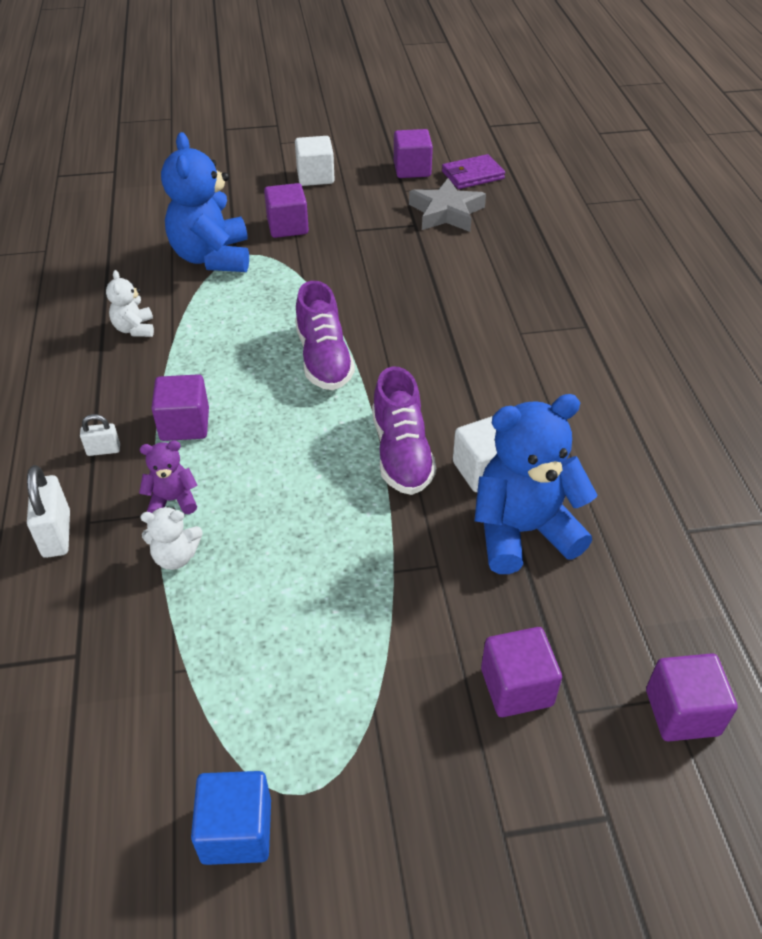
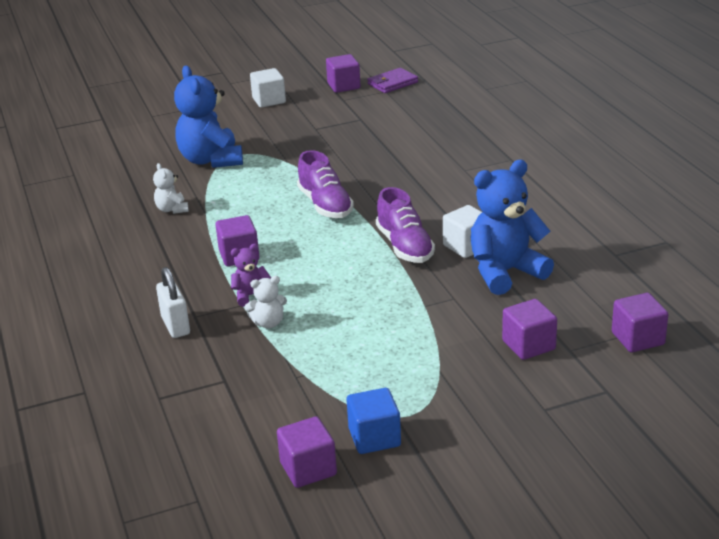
camera: 10 degrees left, 15 degrees down
(103, 450) = (185, 278): white padlock -> none
(287, 227) = (261, 134): purple cube -> purple cube (308, 469)
(446, 212) = (381, 108): grey star -> none

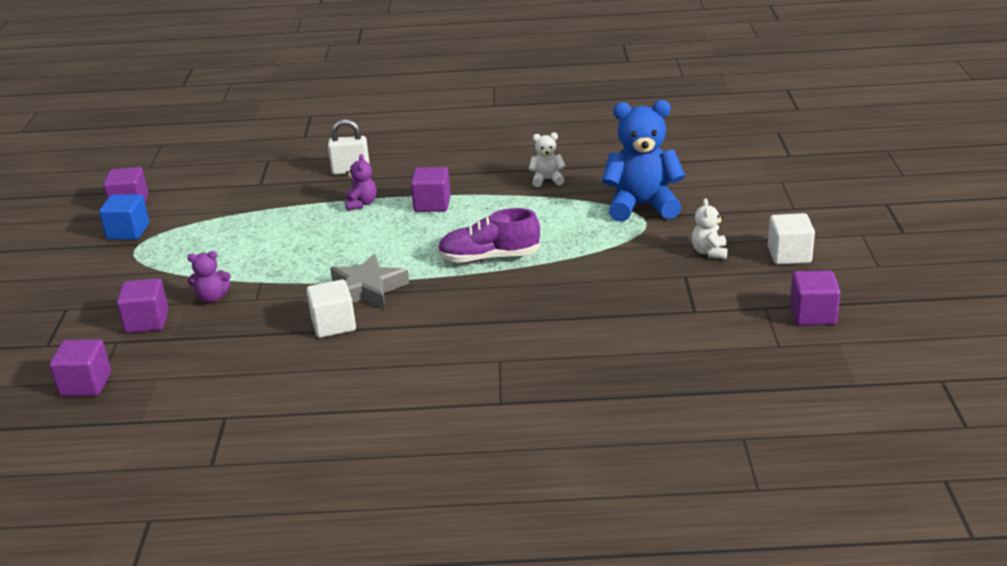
camera: 110 degrees right, 0 degrees up
(268, 323) = (313, 207): white teddy bear -> white teddy bear (709, 252)
(392, 83) = (804, 356): purple wallet -> none
(405, 246) = (367, 289): purple shoe -> grey star
(467, 323) = (212, 298): none -> purple teddy bear
(505, 272) = (266, 337): blue teddy bear -> none

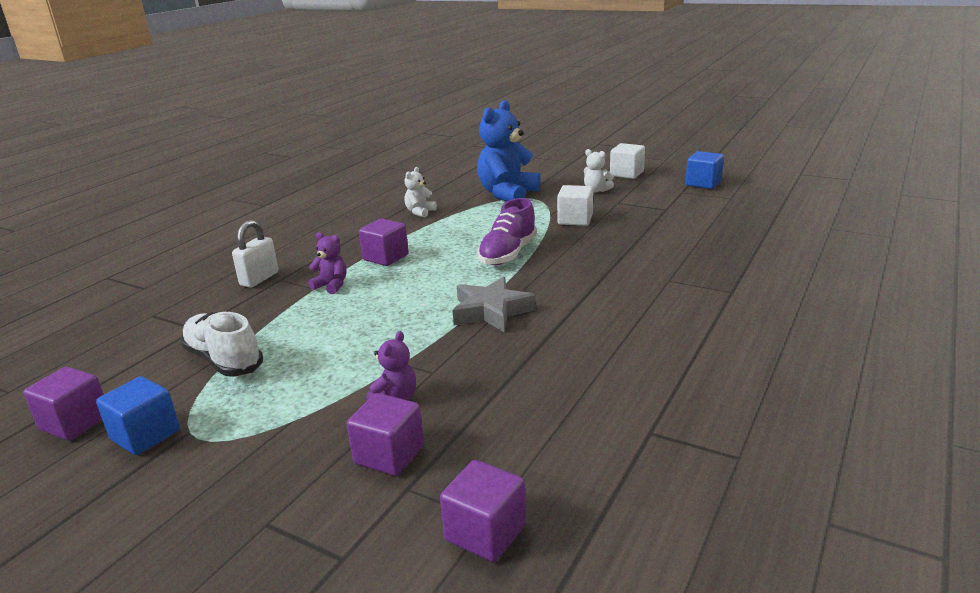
camera: 60 degrees left, 5 degrees down
(224, 215) = (224, 360): none -> white shoe
(333, 325) = (534, 338): white cube -> white cube (575, 220)
(812, 315) = (703, 183): purple cube -> blue cube

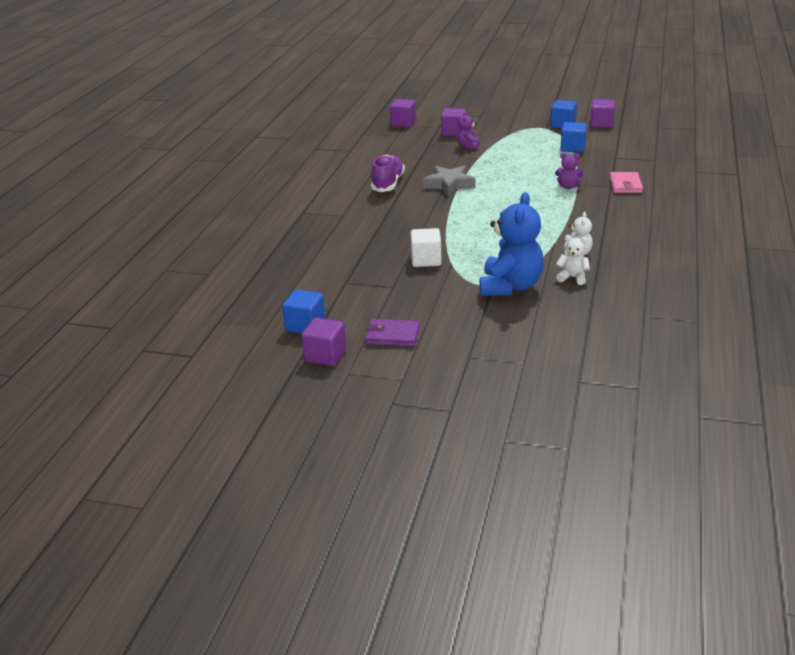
camera: 165 degrees right, 5 degrees up
(224, 360) = (572, 148): white shoe -> blue cube
(259, 279) = (625, 185): white padlock -> pink wallet
(385, 257) = (555, 209): purple cube -> purple cube (325, 355)
(508, 253) = (464, 222): purple shoe -> purple shoe (388, 184)
(596, 190) = (419, 302): white teddy bear -> white teddy bear (572, 277)
(626, 174) = (392, 335): white cube -> purple wallet

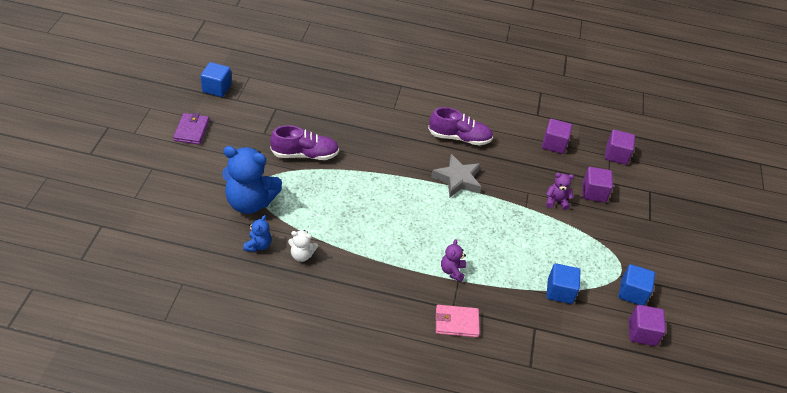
camera: 80 degrees right, 15 degrees up
(325, 355) = (175, 97): purple cube -> purple cube (554, 144)
(426, 260) = (305, 154): white cube -> purple shoe
(572, 277) = (258, 245): white teddy bear -> blue teddy bear

